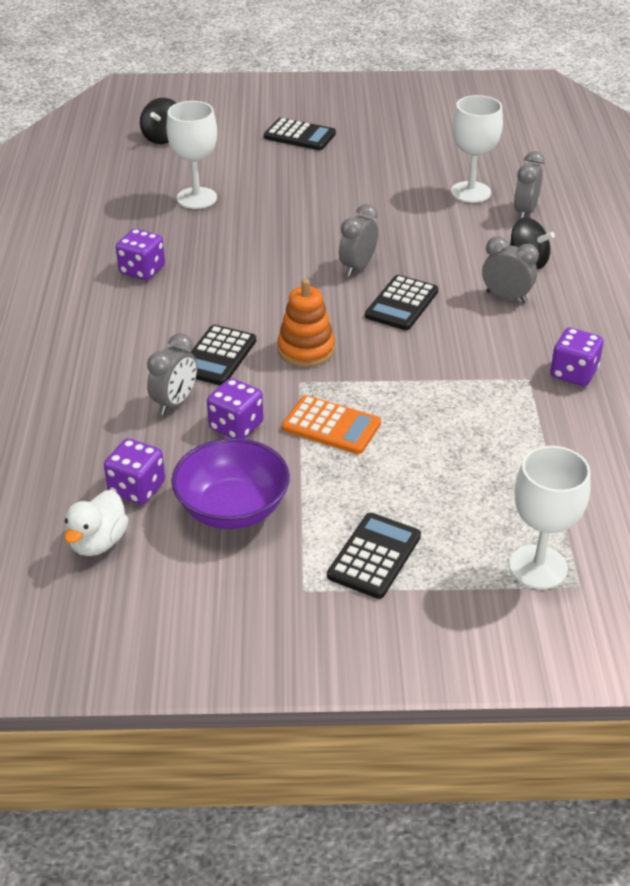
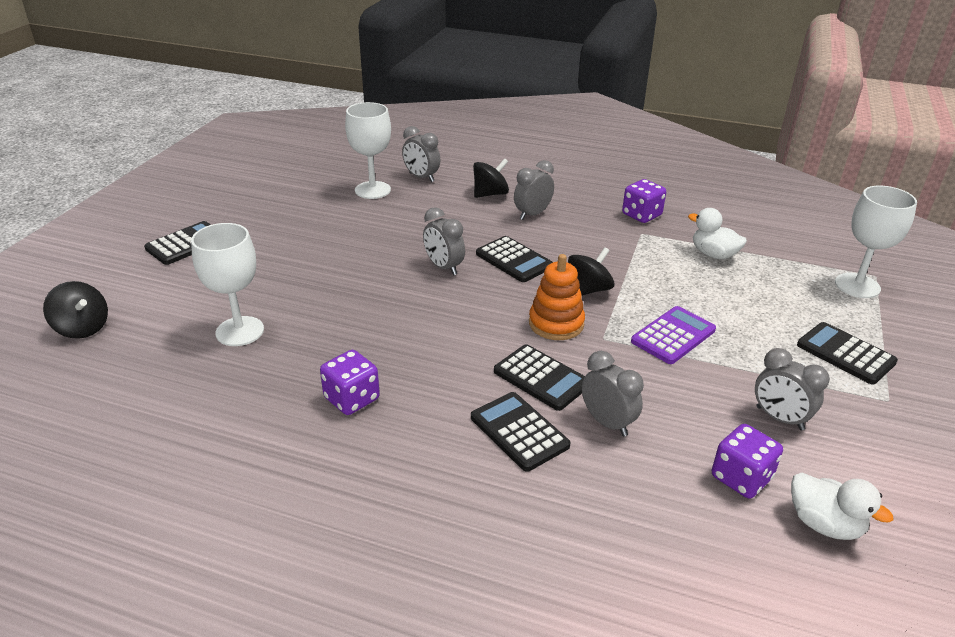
camera: 70 degrees left, 5 degrees down
(141, 358) = (519, 432): none -> black calculator
(232, 509) = (779, 418): purple bowl -> grey clock
(236, 426) = (658, 390): purple dice -> none
(331, 426) = (673, 336): orange calculator -> purple calculator
(379, 360) = (588, 290): none -> black spinning top
(522, 439) = (713, 254): none -> white duck

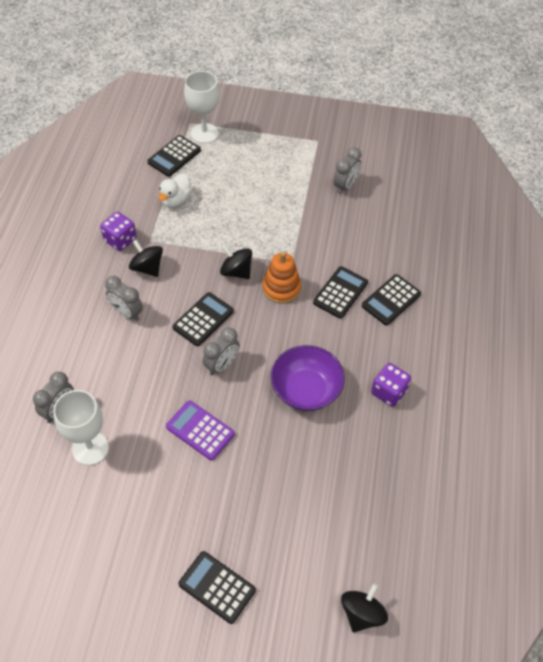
camera: 100 degrees left, 20 degrees up
(240, 331) = (337, 487): white goblet -> none
(385, 325) = (306, 390): none -> purple bowl
(490, 194) = (91, 348): black spinning top -> black spinning top (147, 267)
(607, 422) = (371, 259): grey clock -> none
(673, 336) = (280, 227): purple calculator -> purple calculator (200, 430)
(741, 478) = (395, 206): purple dice -> none
(824, 524) = (415, 179): white duck -> none
(845, 354) = (280, 151): black calculator -> black calculator (174, 156)

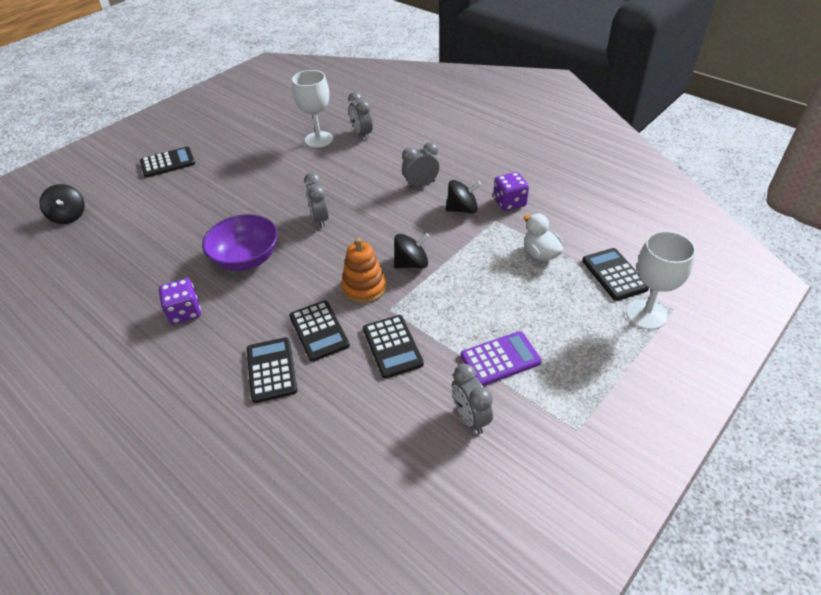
camera: 125 degrees right, 10 degrees down
(200, 430) = (277, 189): purple calculator -> purple calculator (500, 359)
(203, 319) = (375, 224): black calculator -> black calculator (392, 346)

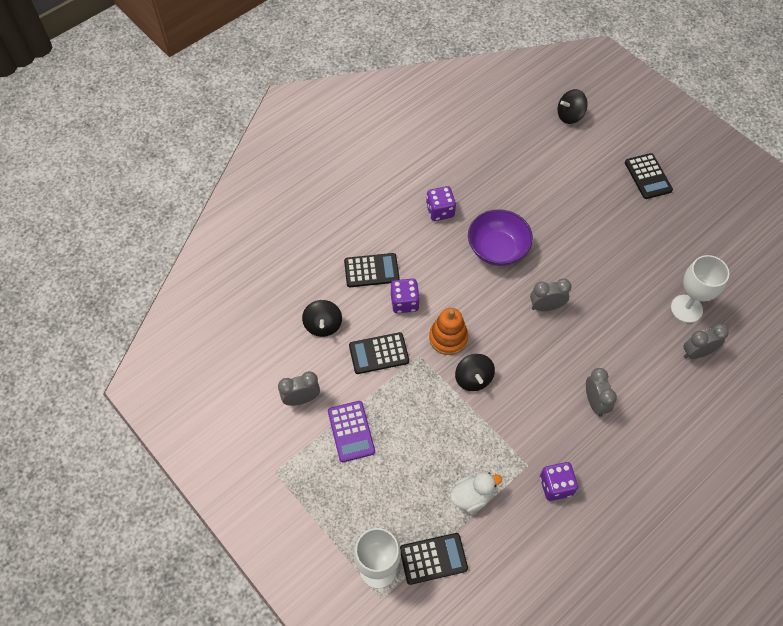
camera: 95 degrees right, 15 degrees up
(319, 331) = (404, 302): black calculator -> purple dice
(462, 209) = (549, 436): black spinning top -> black spinning top (323, 325)

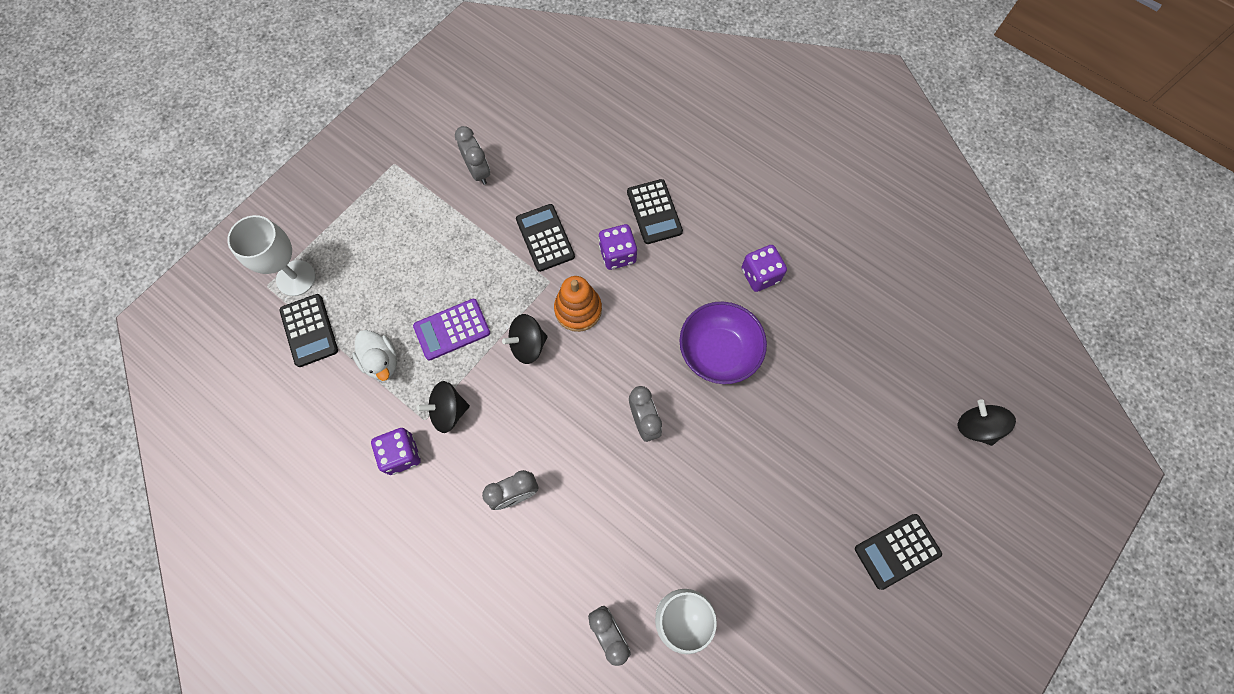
camera: 80 degrees right, 10 degrees up
(323, 325) = (571, 175): black spinning top -> black spinning top (448, 411)
(351, 431) = (446, 226): purple calculator -> purple calculator (452, 330)

